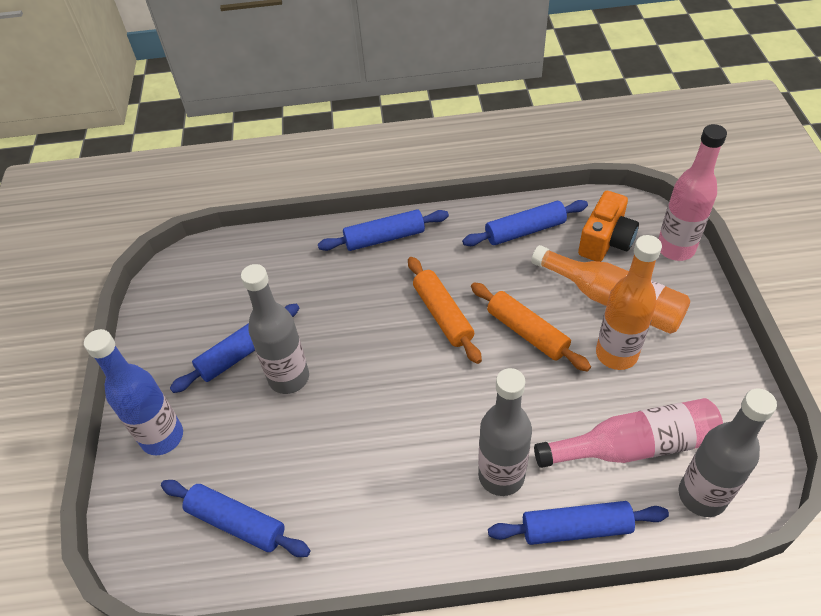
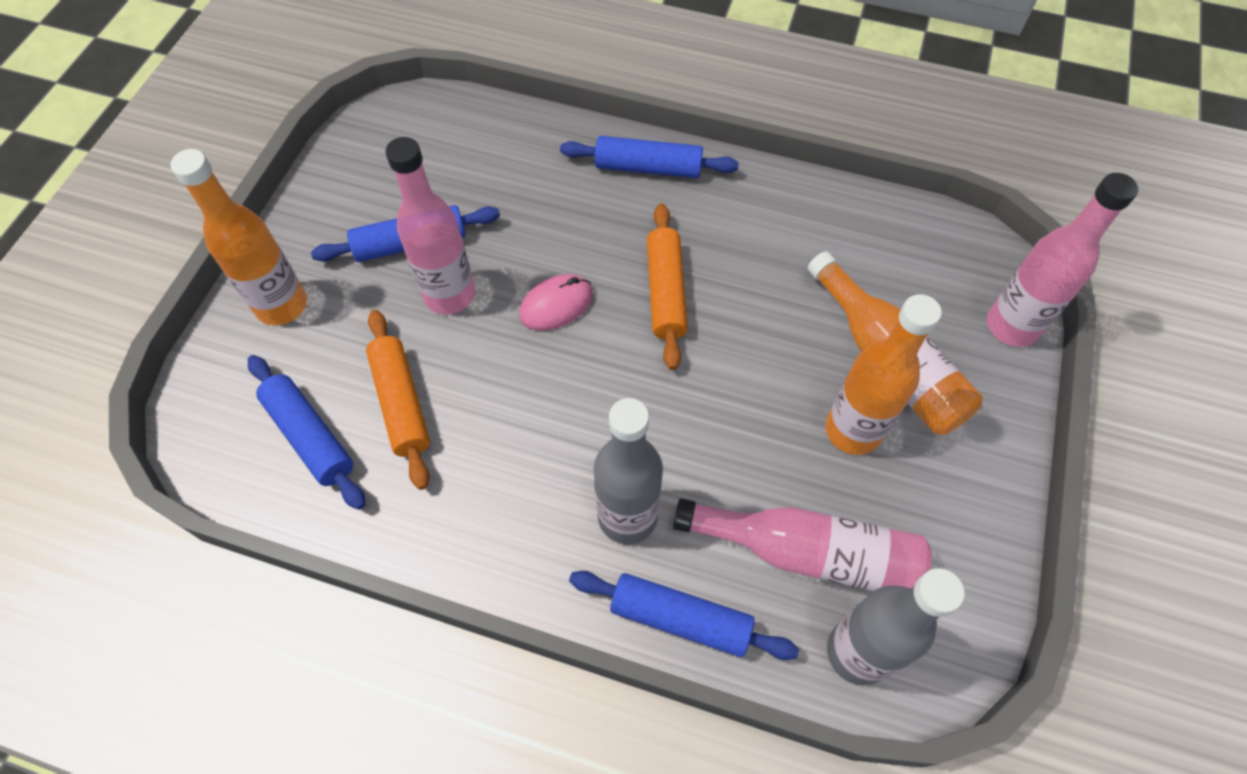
camera: 20 degrees right, 10 degrees up
(162, 437) = (282, 305): blue bottle -> orange bottle
(289, 378) = (449, 295): grey bottle -> pink bottle
(371, 354) = (556, 305): none -> pink mouse
(525, 231) = (826, 225): blue rolling pin -> none
(527, 332) = (756, 356): orange rolling pin -> orange rolling pin (401, 403)
(605, 241) = (923, 279): orange camera -> none

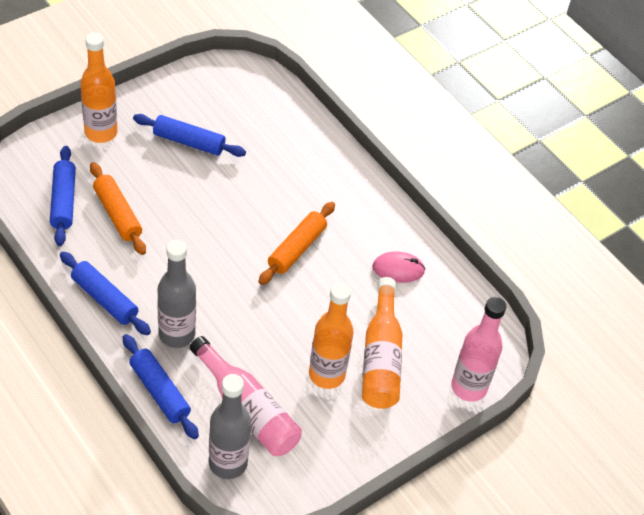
camera: 30 degrees right, 10 degrees down
(401, 403) = (117, 214): orange rolling pin -> orange rolling pin turned 45 degrees counterclockwise
(449, 295) = (185, 179): pink bottle -> none
(556, 305) = (234, 218): pink mouse -> pink mouse (398, 269)
(648, 168) = (350, 182): blue rolling pin -> blue rolling pin (104, 299)

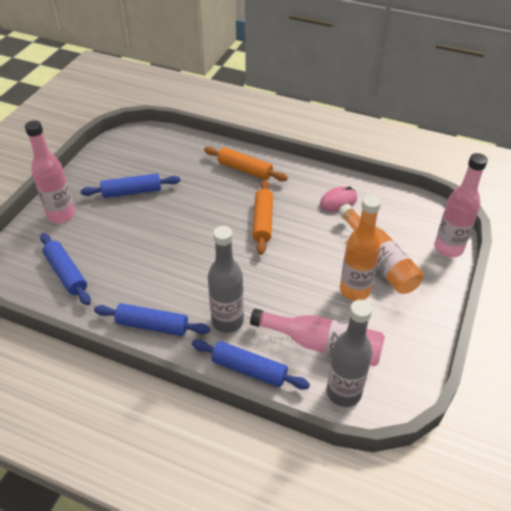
camera: 25 degrees left, 5 degrees down
(101, 132) = (61, 215): orange bottle -> pink bottle
(117, 214) = (116, 262): orange rolling pin -> orange rolling pin (245, 170)

